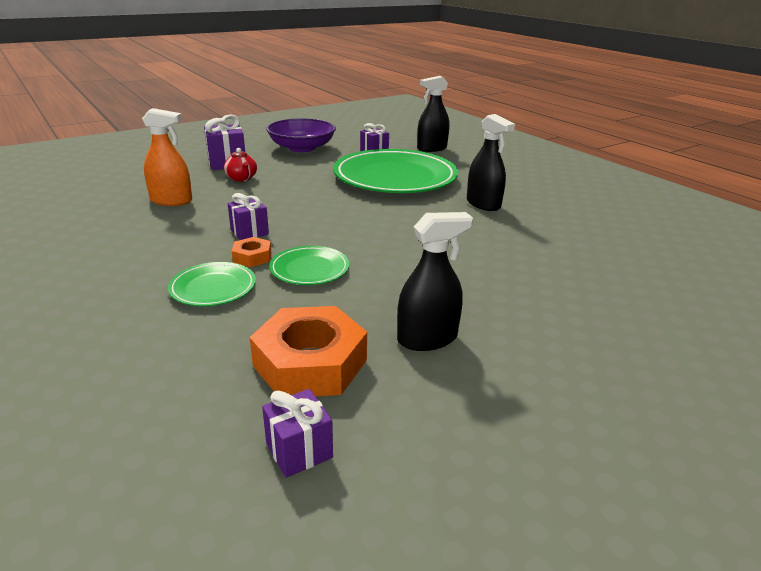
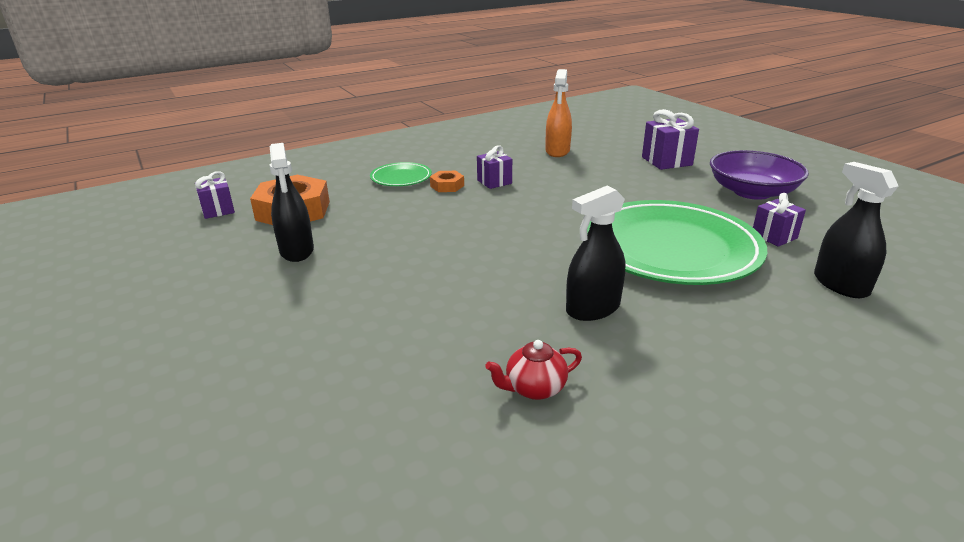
camera: 95 degrees right, 0 degrees up
(241, 178) = (623, 170): red teapot -> red teapot (534, 388)
(309, 269) = (422, 206): green plate -> none

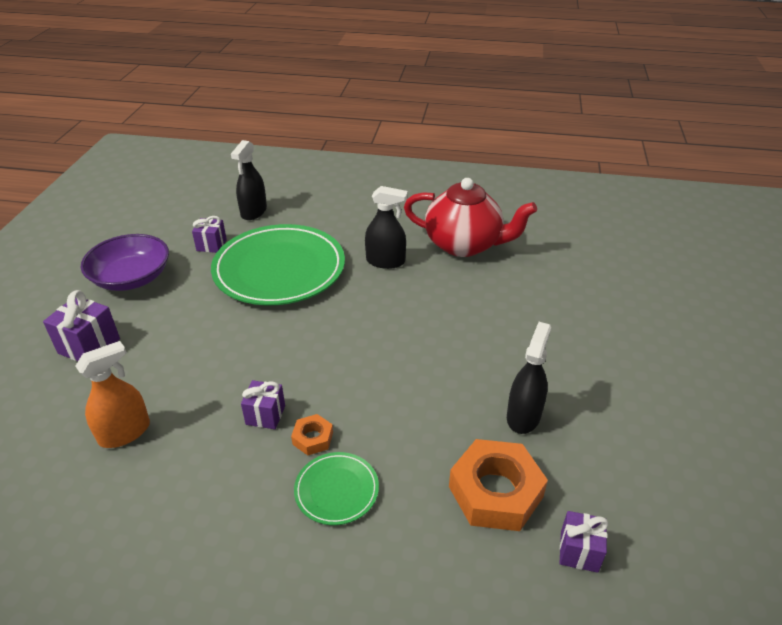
camera: 140 degrees left, 10 degrees up
(534, 388) = (464, 245): red teapot -> red teapot, size x2.41

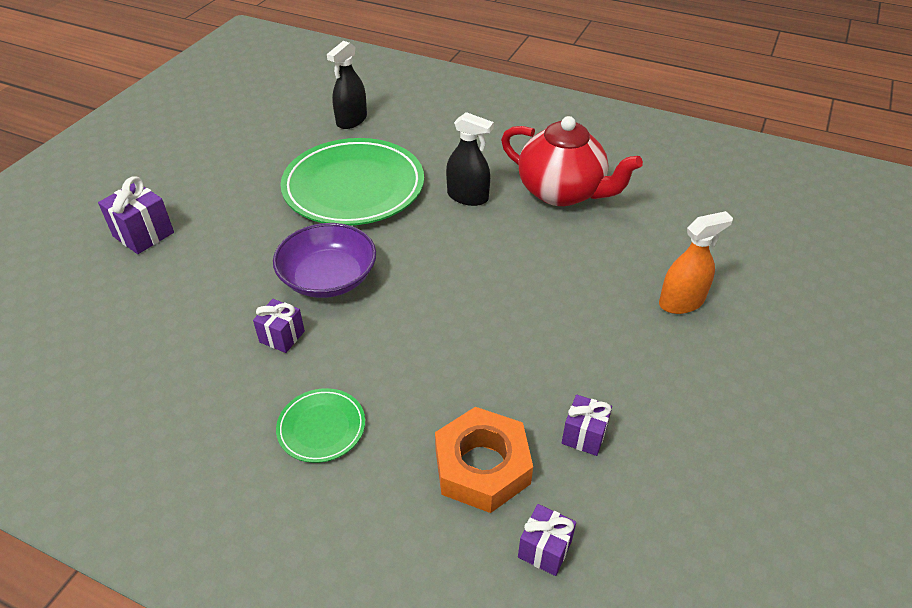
camera: 15 degrees right, 5 degrees up
(124, 432) = (145, 326): orange spray bottle -> orange spray bottle (681, 302)
(131, 278) = (207, 172): purple bowl -> purple bowl (328, 278)
(211, 245) = (296, 150): purple gift -> purple gift (584, 435)
(312, 438) = (318, 370): orange nut -> none
(523, 416) = (546, 393): black spray bottle -> none

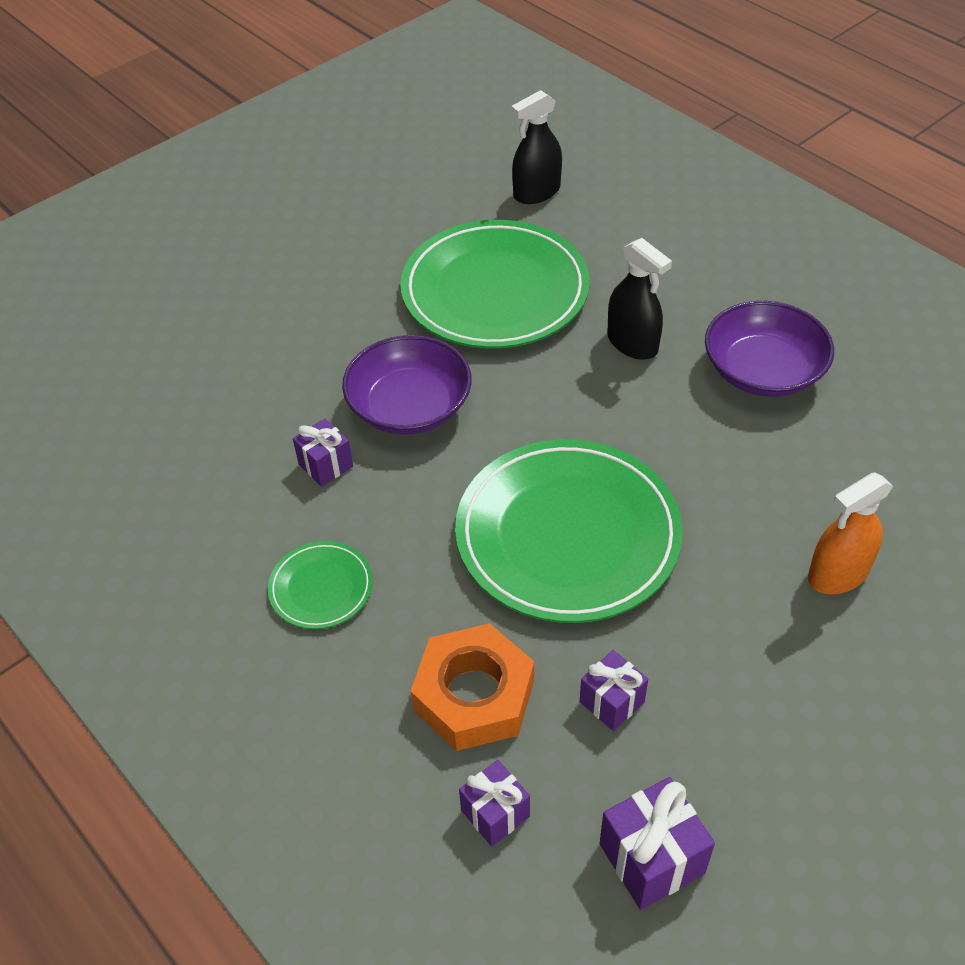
camera: 25 degrees right, 5 degrees up
(143, 234) = (229, 290): purple gift -> purple gift (651, 858)
(490, 332) = (567, 535): none -> green plate
(562, 192) = (763, 371): red teapot -> purple bowl
(681, 302) = (838, 574): orange spray bottle -> orange spray bottle turned 150 degrees clockwise

